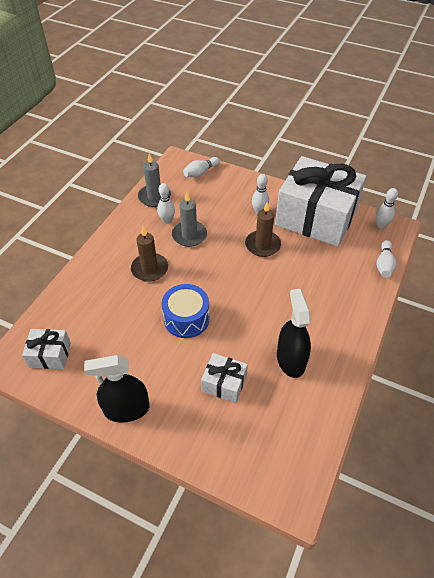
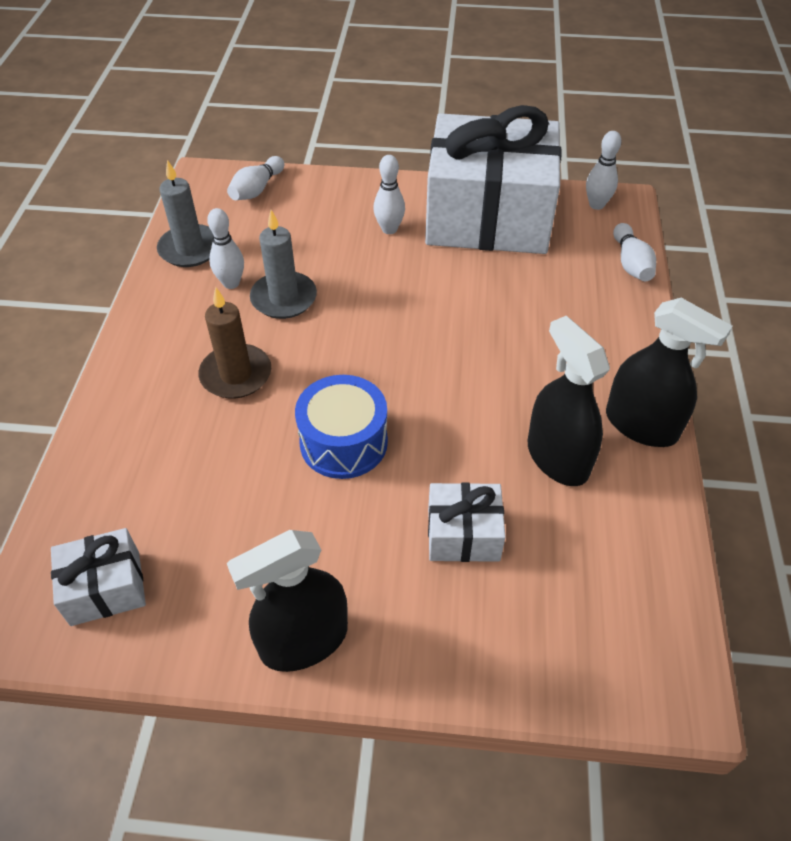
camera: 20 degrees left, 0 degrees up
(262, 245) = (420, 282): brown candle -> none
(344, 356) = (641, 425): none -> black spray bottle

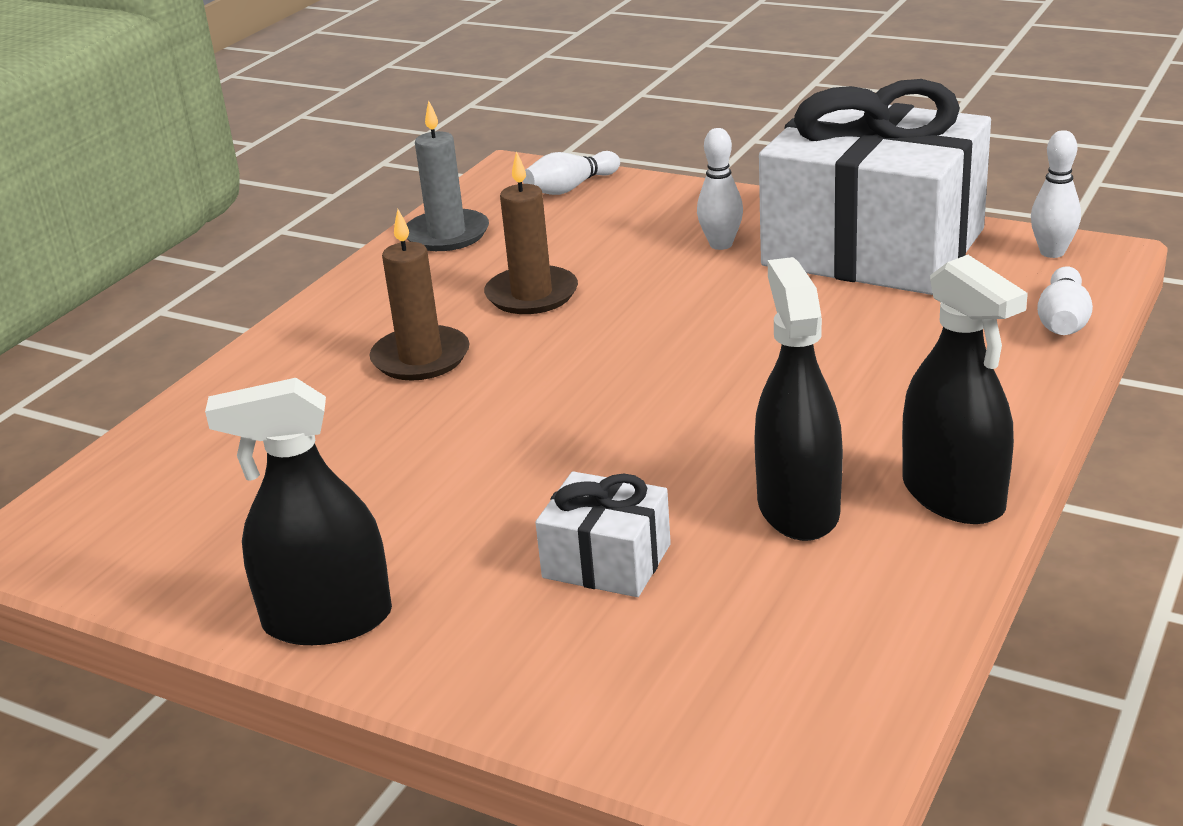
camera: 25 degrees right, 20 degrees down
(105, 588) = (134, 524): white gift -> none
(231, 283) = (475, 272): white bowling pin -> none
(284, 298) = (532, 295): grey candle -> brown candle
(343, 442) = (511, 443): blue drum -> none

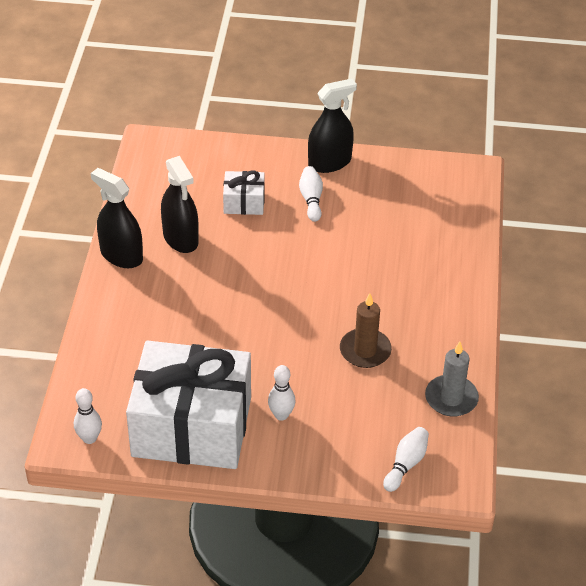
camera: 155 degrees right, 15 degrees up
(421, 358) = (390, 293): brown candle -> none
(1063, 321) = (81, 376): white bowling pin -> white bowling pin (311, 200)

